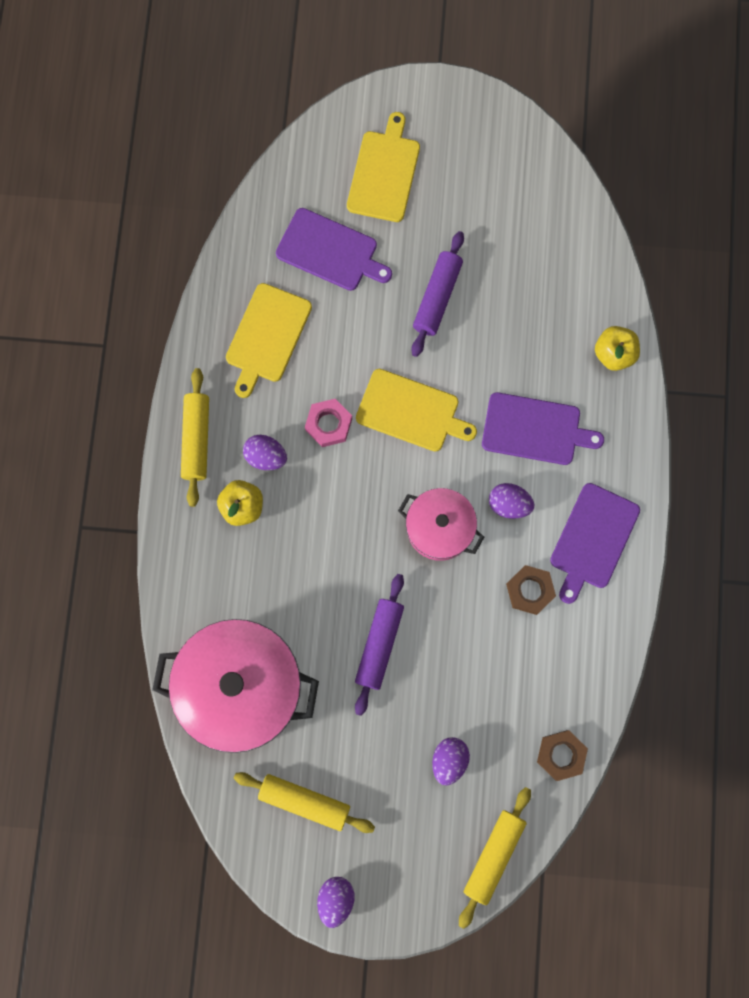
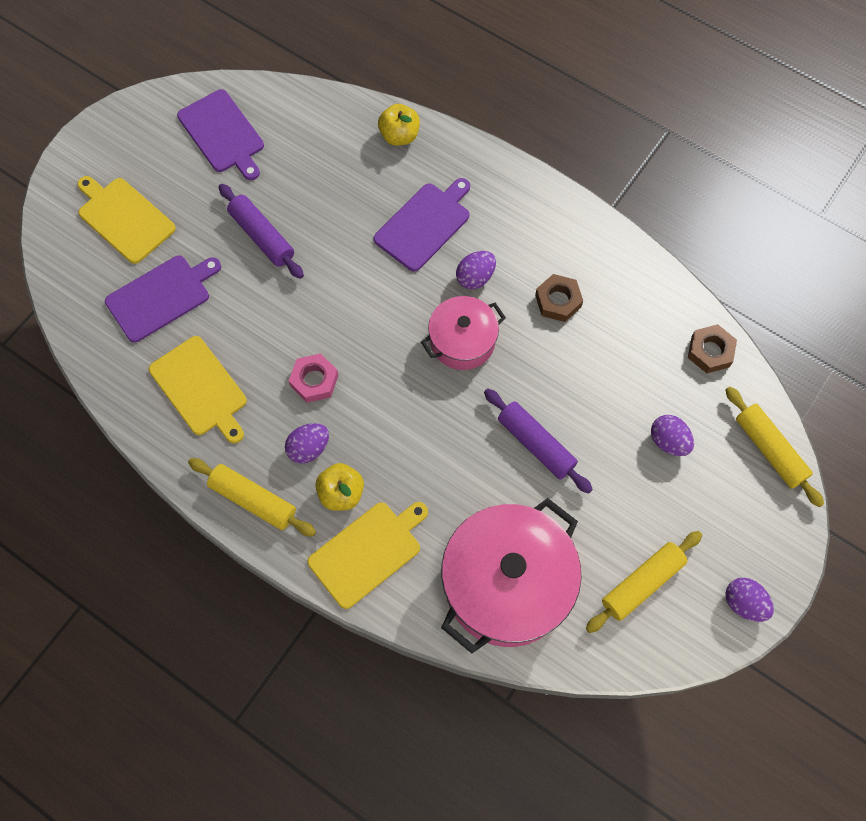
camera: 60 degrees left, 10 degrees down
(411, 412) = (347, 309): yellow cutting board -> yellow cutting board (368, 552)
(593, 539) = (543, 232): purple cutting board -> purple cutting board (222, 134)

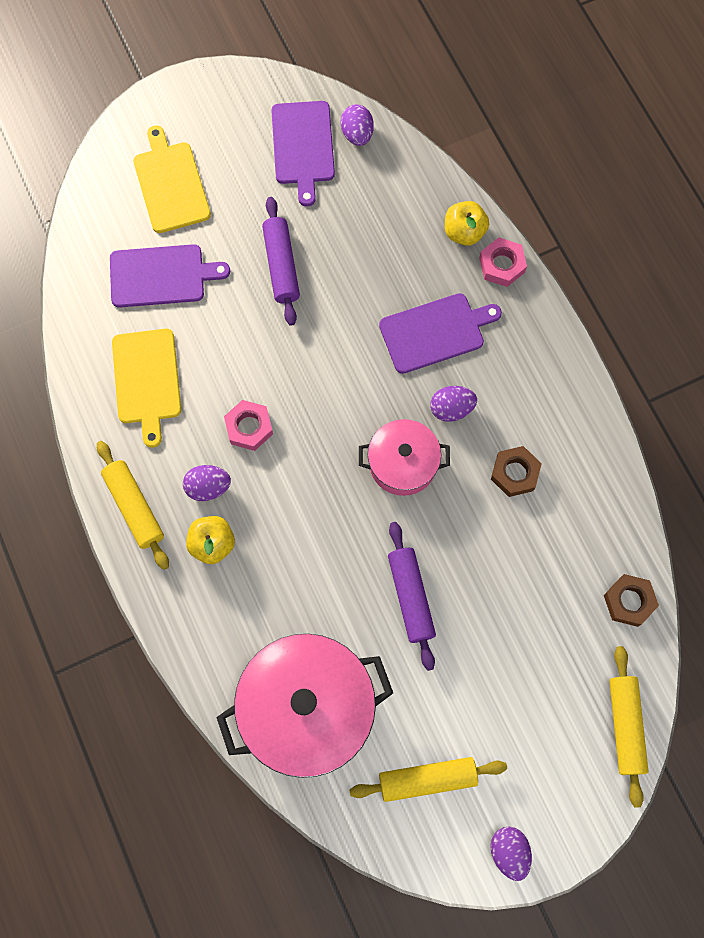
camera: 30 degrees right, 5 degrees up
(368, 552) = (204, 610): yellow cutting board -> none
(446, 146) = (502, 265): none -> pink nut
(668, 441) = (534, 664): purple egg -> purple egg (357, 134)

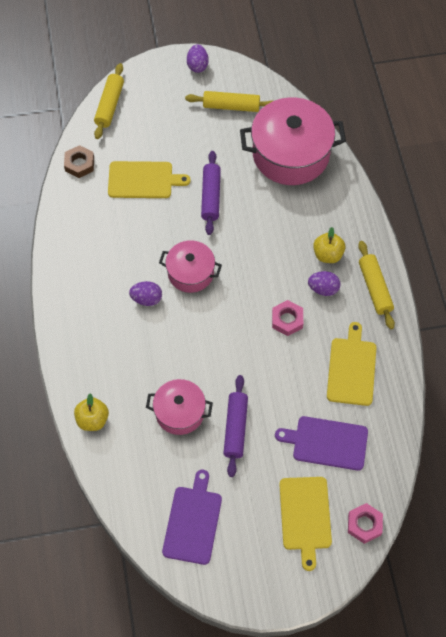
camera: 165 degrees left, 10 degrees down
(357, 134) = (147, 521): purple egg -> none
(358, 268) = (180, 412): none -> pink pot
(435, 332) = (139, 352): purple cutting board -> none
(502, 265) = (74, 388): pink nut -> pink nut (364, 524)
(515, 473) = (120, 250): brown nut -> none
(522, 599) = (143, 180): none -> yellow cutting board

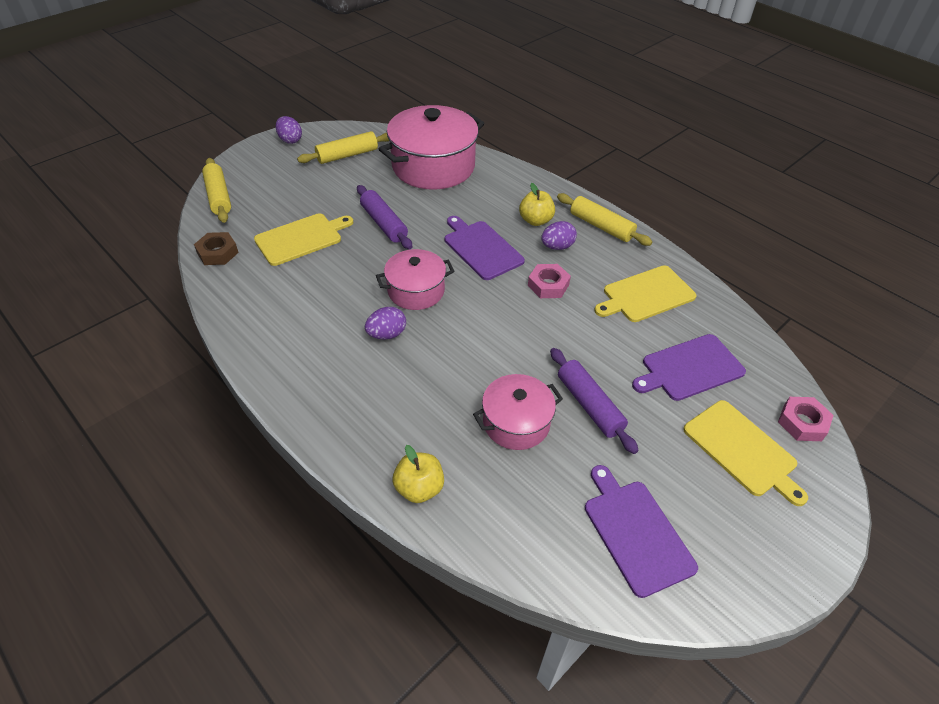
camera: 35 degrees left, 15 degrees down
(265, 259) = (481, 248): none -> purple cutting board
(352, 368) = (646, 295): yellow cutting board -> yellow cutting board turned 90 degrees counterclockwise

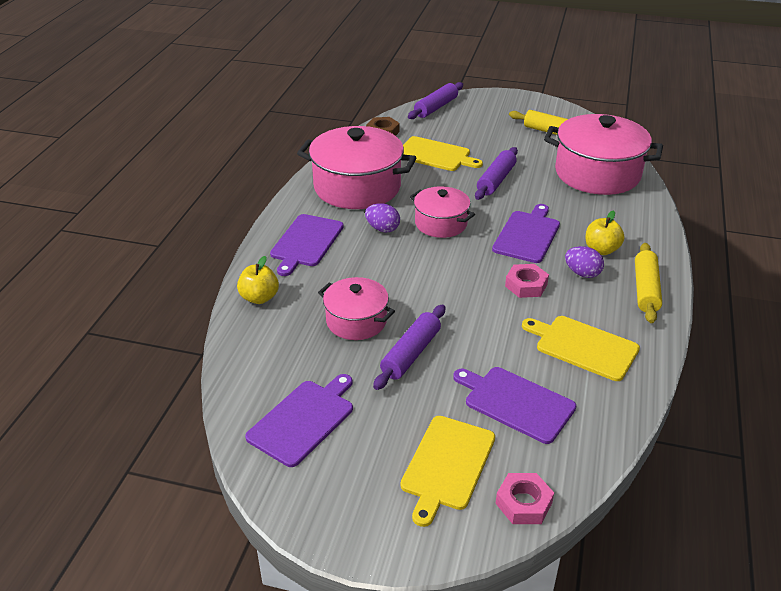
camera: 60 degrees right, 10 degrees down
(219, 196) = (436, 107): yellow rolling pin -> purple rolling pin
(290, 140) = (534, 104): purple egg -> none
(296, 318) = (357, 187): none -> pink pot
(355, 404) = (306, 242): none -> purple cutting board

